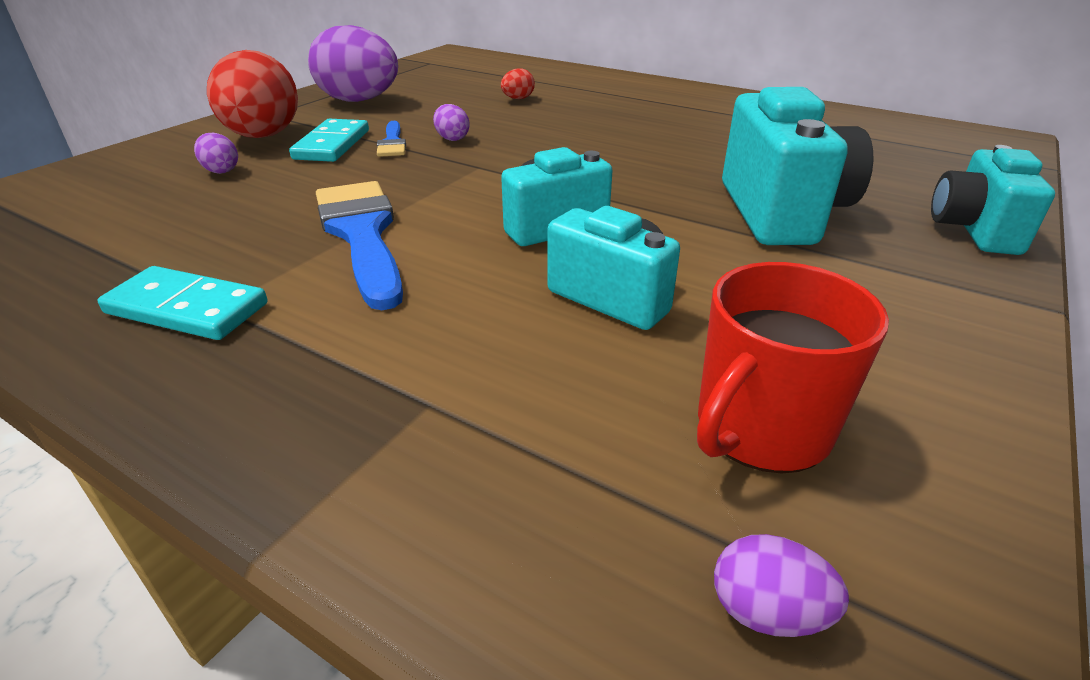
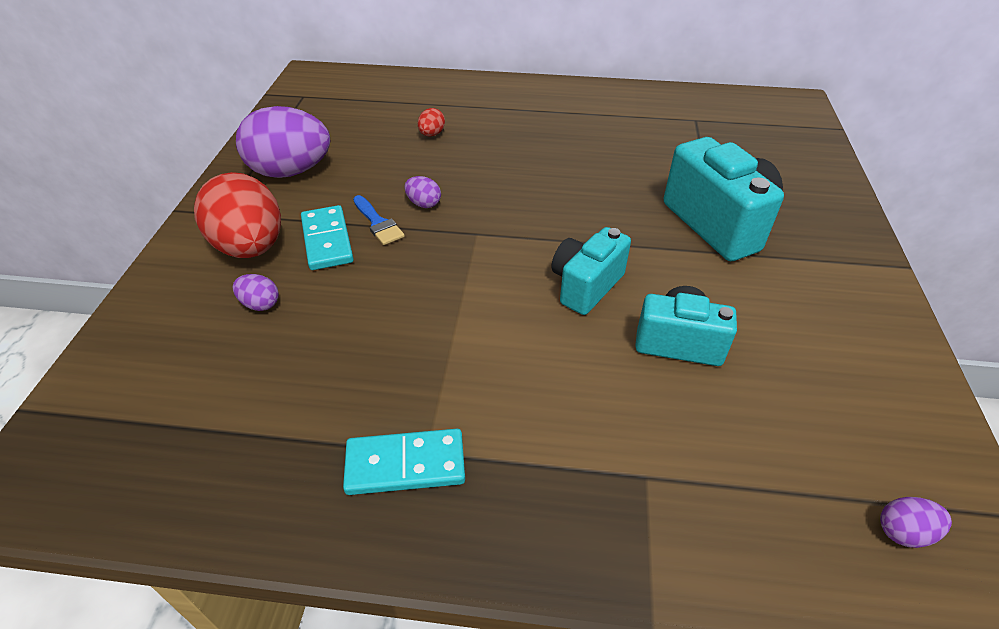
camera: 25 degrees left, 10 degrees up
(362, 234) = (459, 341): blue brush -> none
(760, 428) = (827, 418): red mug -> none
(974, 230) = (832, 207): turquoise camera -> none

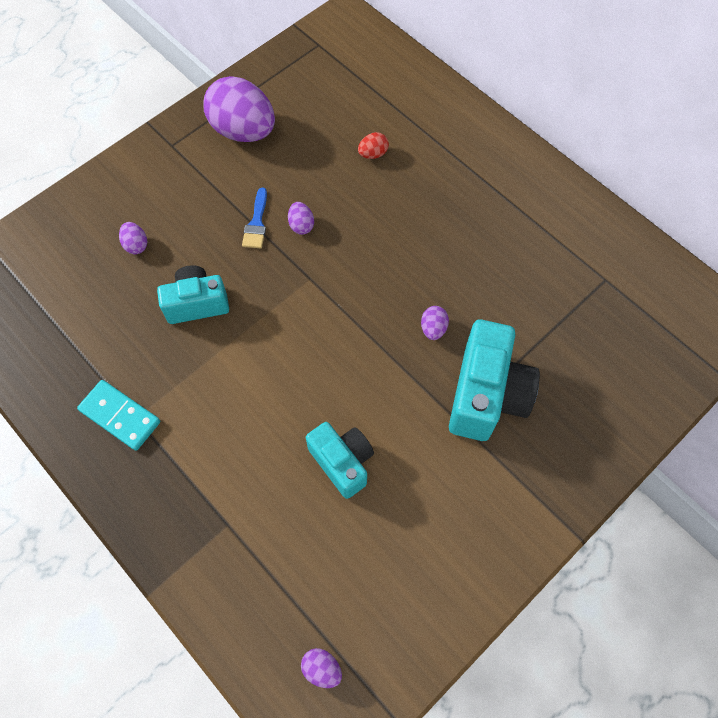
camera: 40 degrees right, 20 degrees up
(251, 247) = (165, 191): red egg -> none
(327, 240) = (213, 217): turquoise domino -> none
(586, 286) = (333, 376): turquoise camera -> turquoise camera (197, 304)
(622, 208) = (433, 329): none -> purple egg

